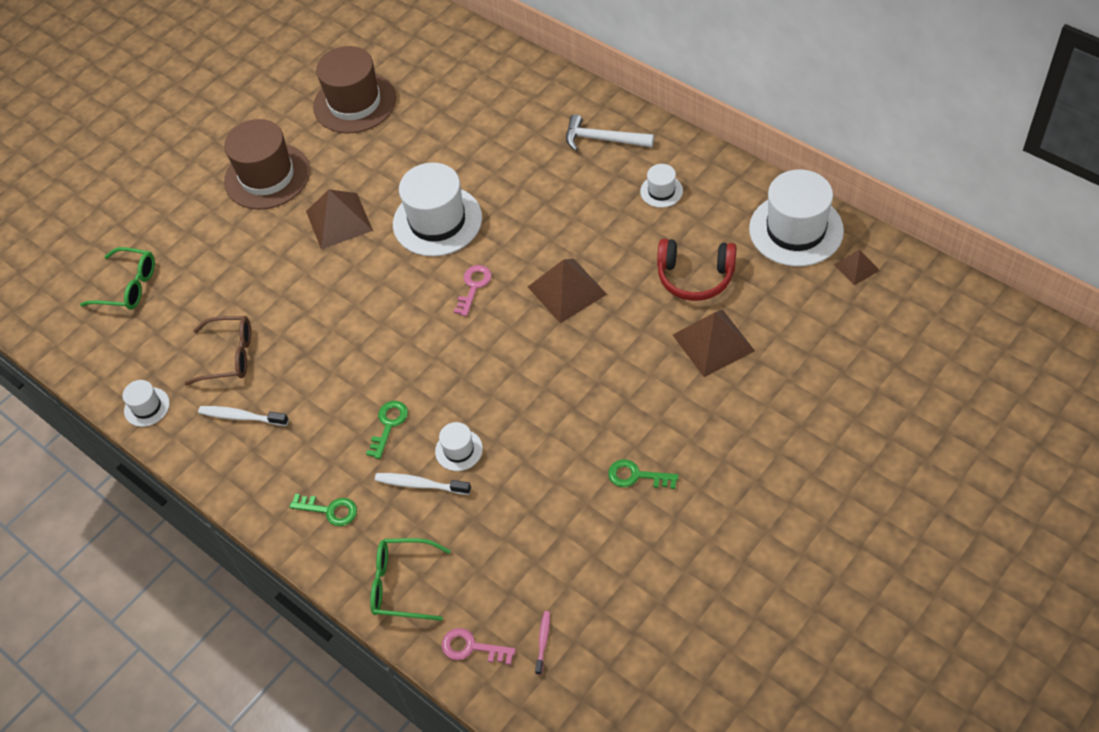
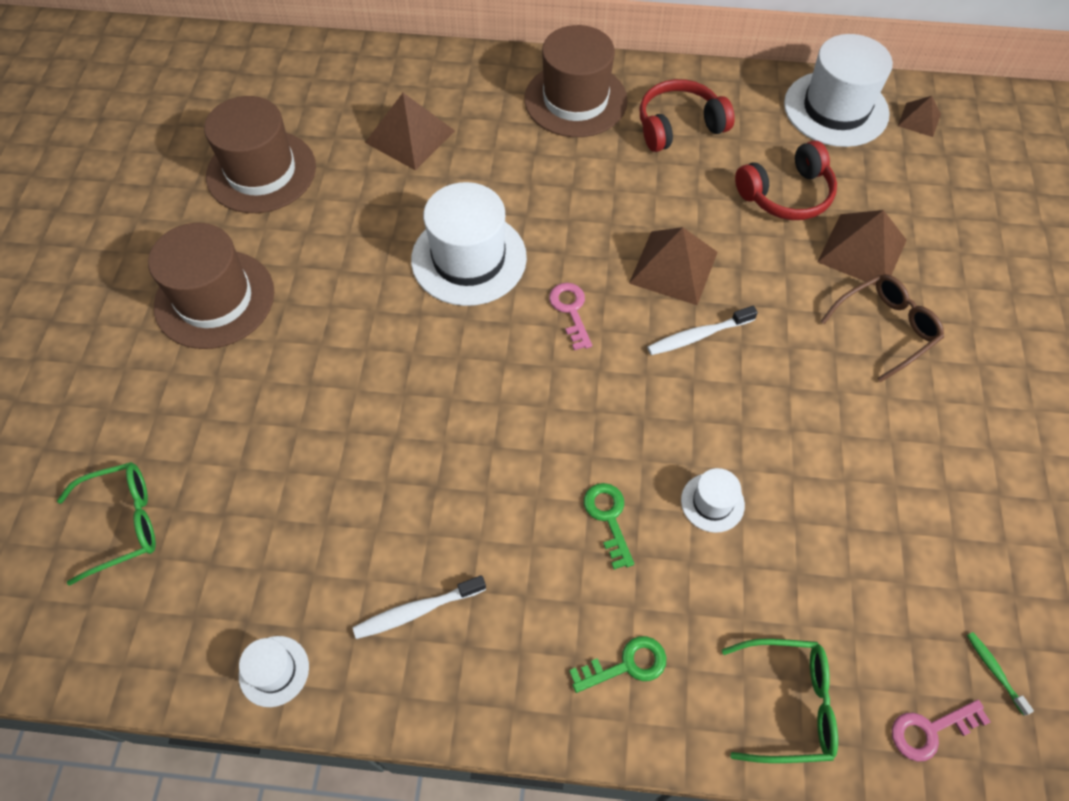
camera: 40 degrees left, 5 degrees up
(229, 356) = (338, 541): brown glasses -> brown glasses (885, 328)
(339, 220) = (350, 310): brown pyramid -> brown pyramid (410, 136)
(402, 584) = (788, 704): green glasses -> green glasses turned 150 degrees counterclockwise
(420, 484) = (704, 568): white toothbrush -> white toothbrush (697, 336)
(543, 641) = (994, 671): pink toothbrush -> green toothbrush
(603, 139) = (575, 100): white hammer -> brown hat
(637, 476) = (916, 426): green key -> none
(661, 191) = (679, 126): white hat -> red headphones

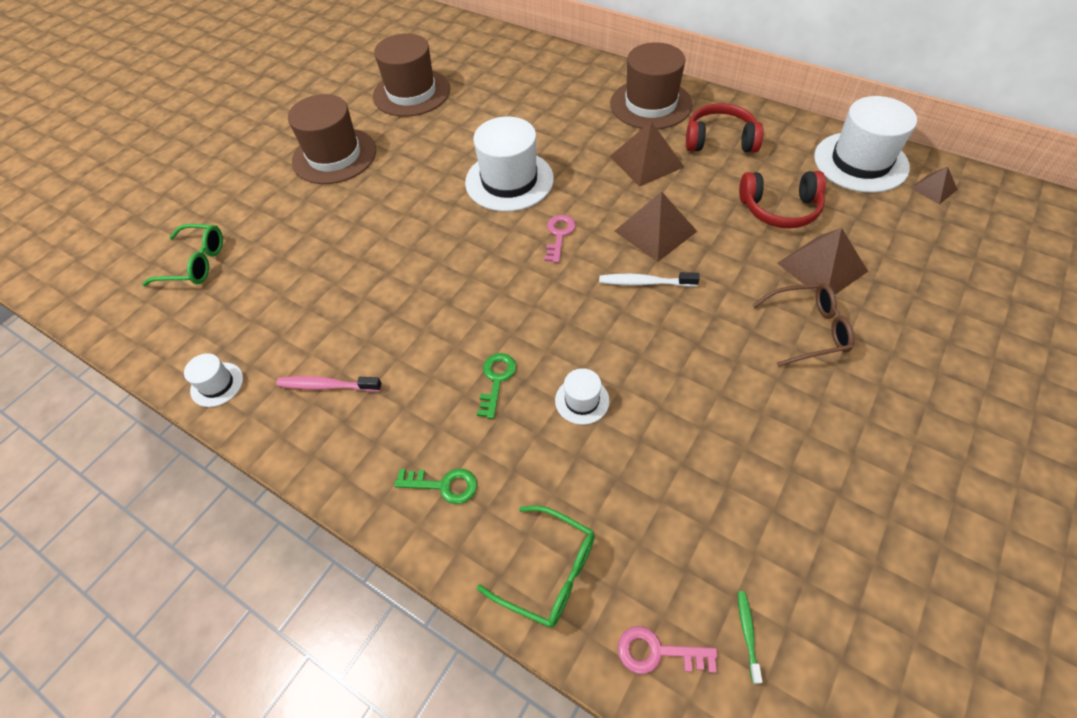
camera: 30 degrees right, 5 degrees down
(410, 136) = (519, 97): brown pyramid -> brown pyramid (646, 161)
(416, 611) = (327, 386): white toothbrush -> pink toothbrush

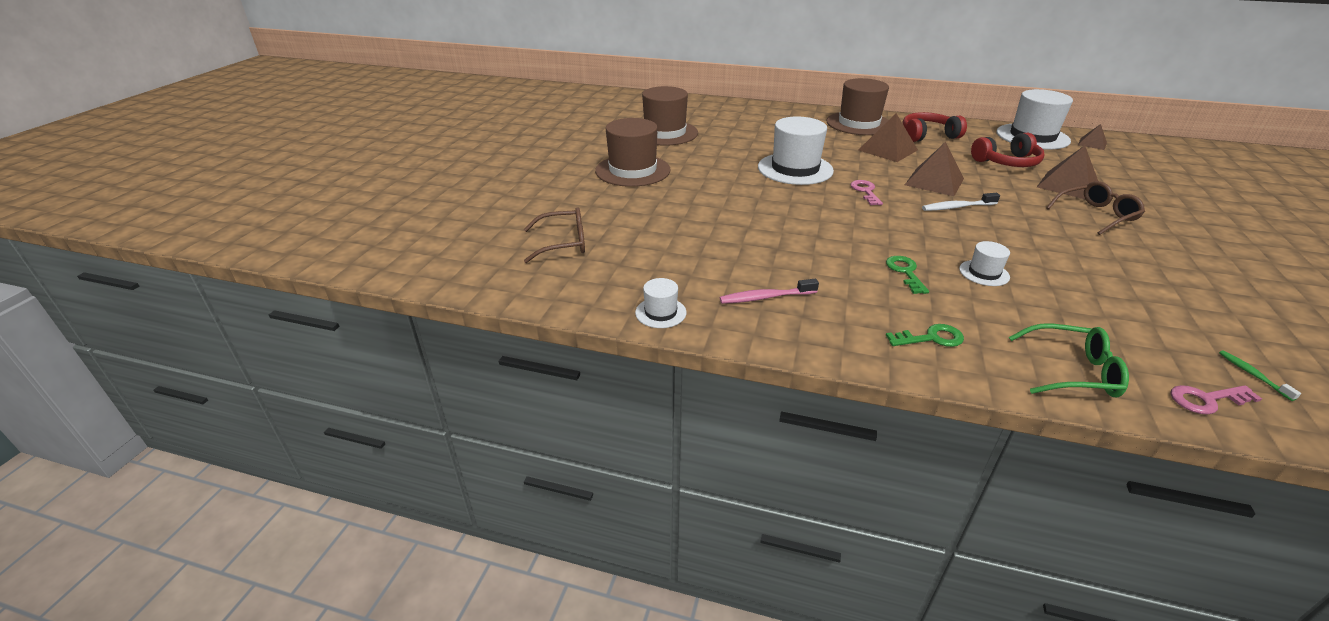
camera: 20 degrees left, 20 degrees down
(195, 263) = (563, 243): green glasses -> brown glasses

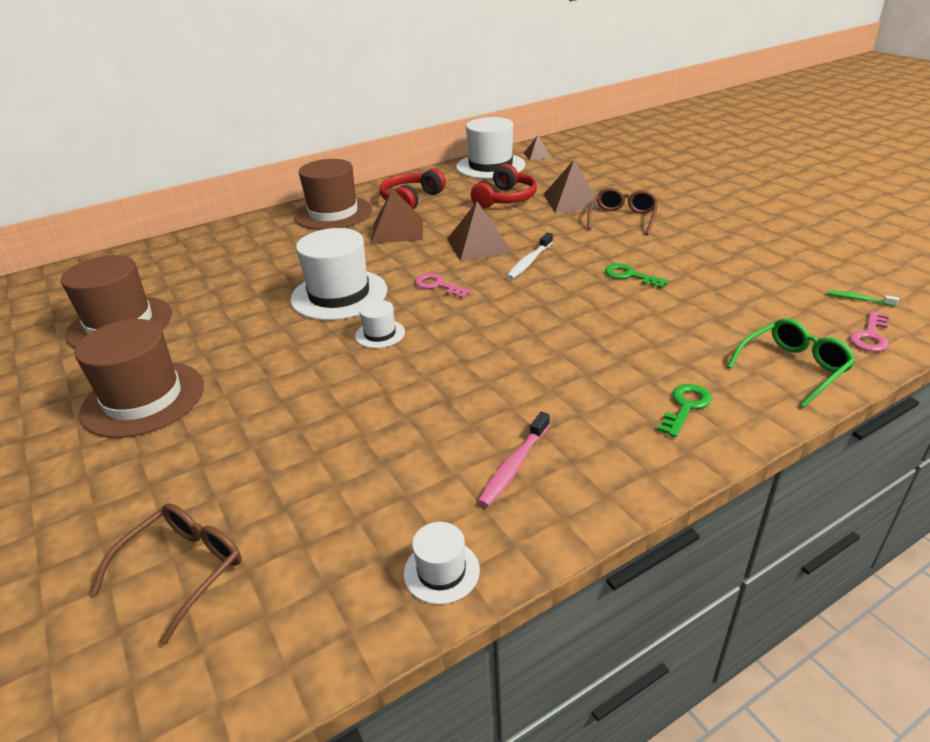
camera: 45 degrees left, 0 degrees up
(905, 272) = (582, 353): green key -> green key (630, 276)
(984, 273) = (631, 316): white hat -> white hat (380, 334)

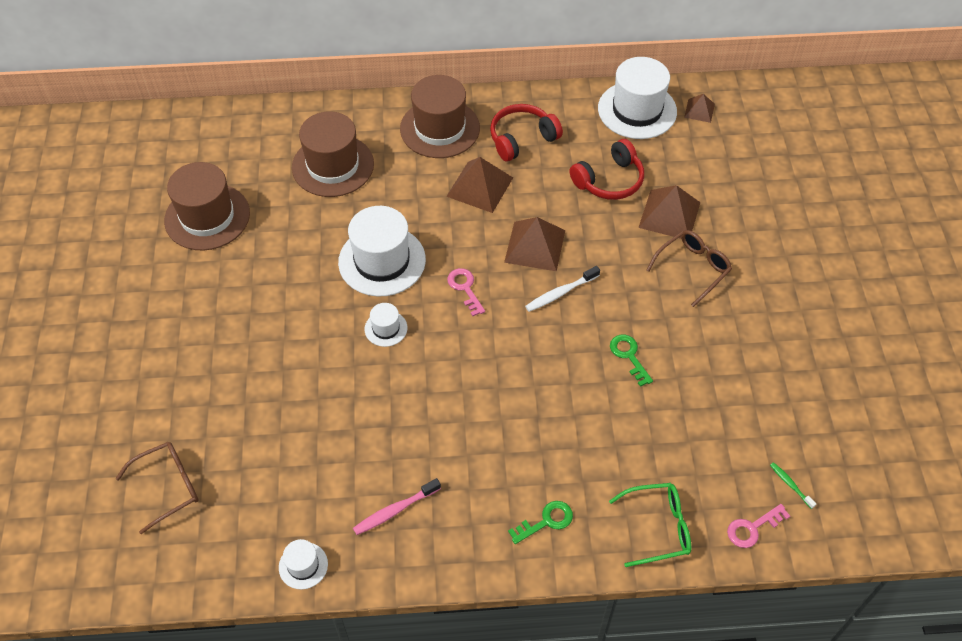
camera: 25 degrees right, 20 degrees up
(143, 399) = (195, 318): brown hat -> brown hat (333, 165)

